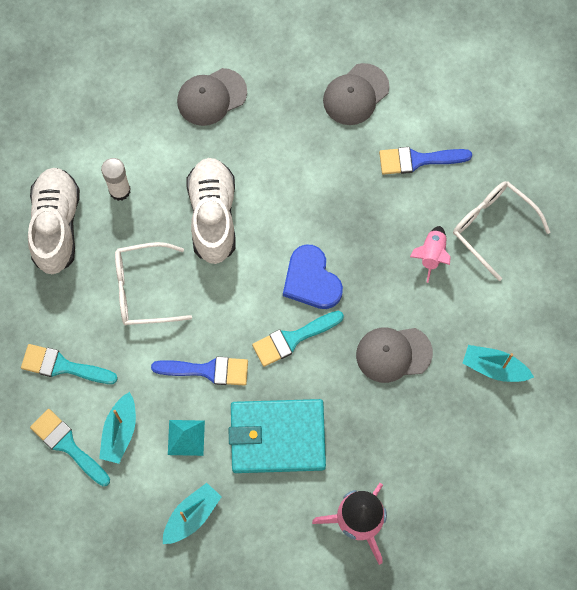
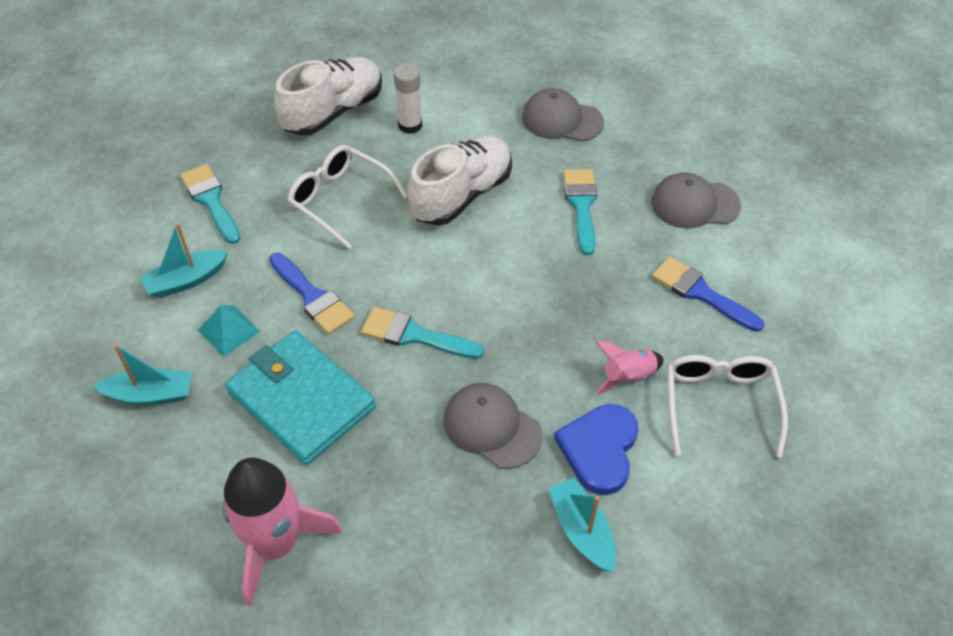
camera: 45 degrees right, 20 degrees down
(67, 445) = (137, 255): turquoise brush -> turquoise brush (581, 205)
(311, 280) = (487, 305): blue heart -> blue heart (599, 449)

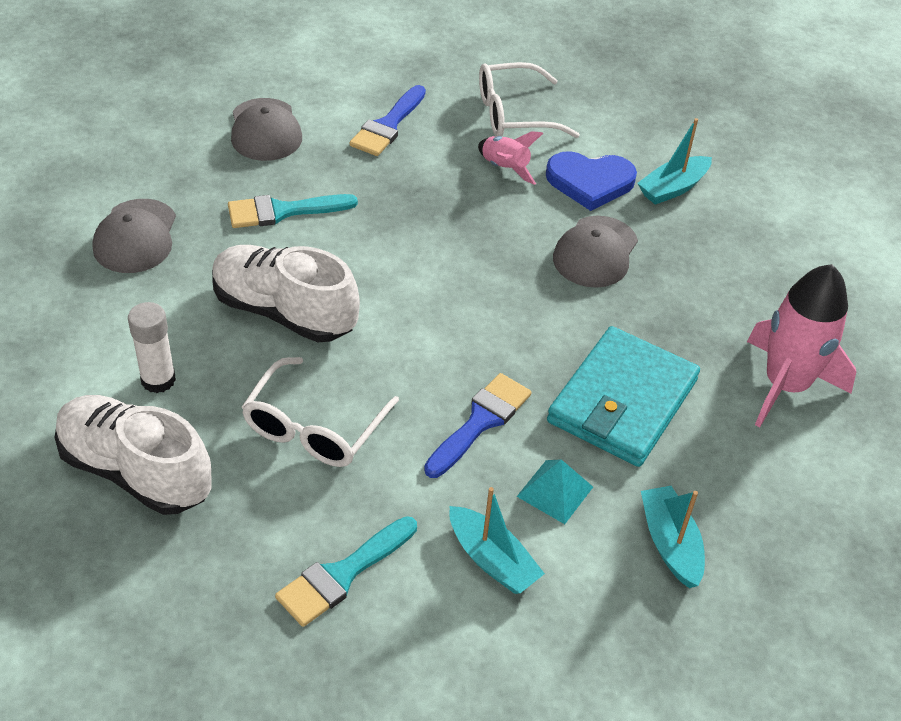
camera: 105 degrees left, 5 degrees down
(414, 335) = (506, 323): turquoise brush -> none

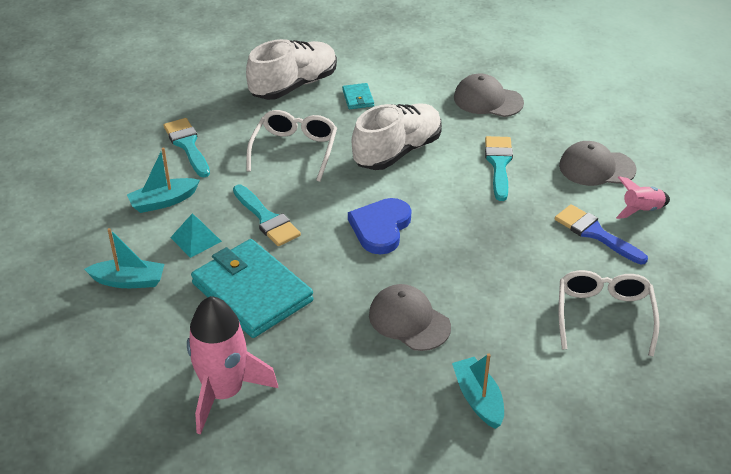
camera: 110 degrees right, 5 degrees down
(158, 380) = (358, 98): white glue stick -> turquoise wallet
(314, 428) = (294, 150): white glasses -> white glasses turned 60 degrees clockwise
(480, 422) = (267, 219): blue brush -> turquoise brush
(504, 168) = (527, 291): pink rocket -> pink rocket (641, 210)
(590, 182) = (498, 342): blue heart -> blue heart (380, 228)

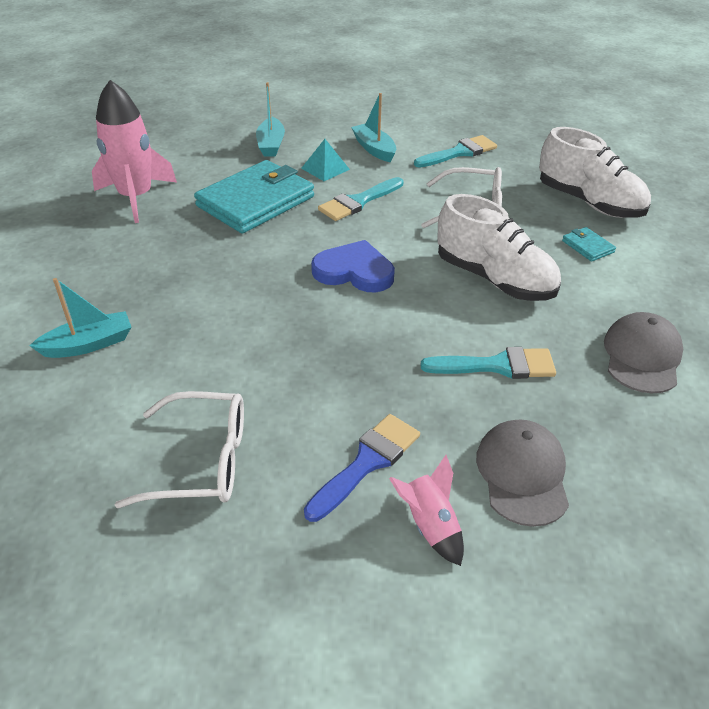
camera: 85 degrees right, 0 degrees up
(358, 98) = (587, 246): turquoise wallet -> turquoise wallet turned 75 degrees clockwise
(409, 320) = (209, 294): grey cap -> none

